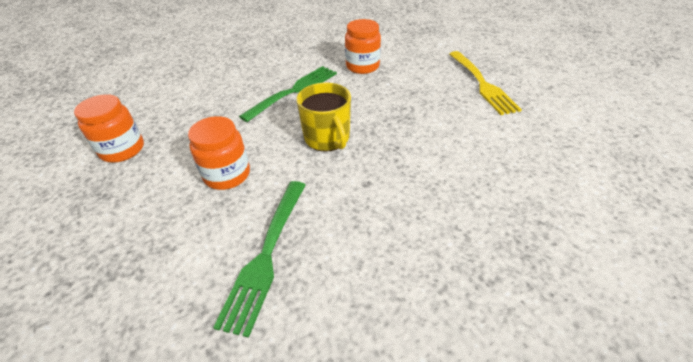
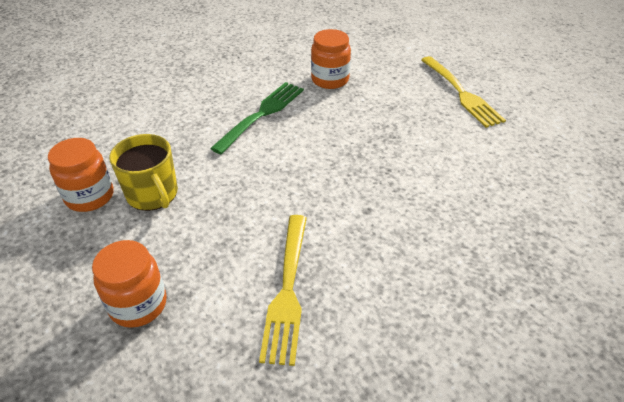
camera: 10 degrees left, 0 degrees up
(227, 175) = (219, 214): orange jar -> orange jar (138, 304)
(266, 253) = (287, 289): green fork -> yellow fork
(327, 138) = (314, 166): yellow mug -> yellow mug (153, 194)

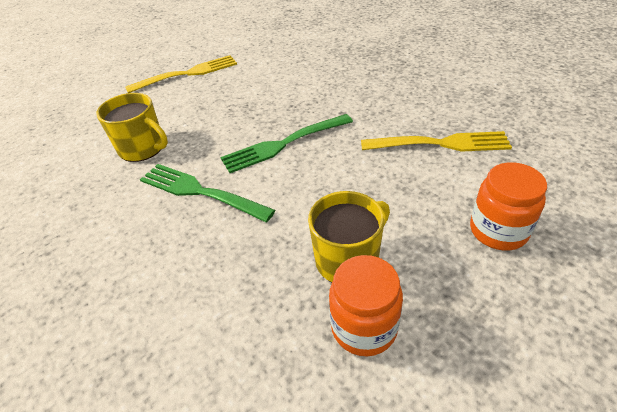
camera: 90 degrees left, 0 degrees up
(317, 162) = (284, 144): none -> green fork
(330, 80) = (143, 148): orange jar -> yellow mug

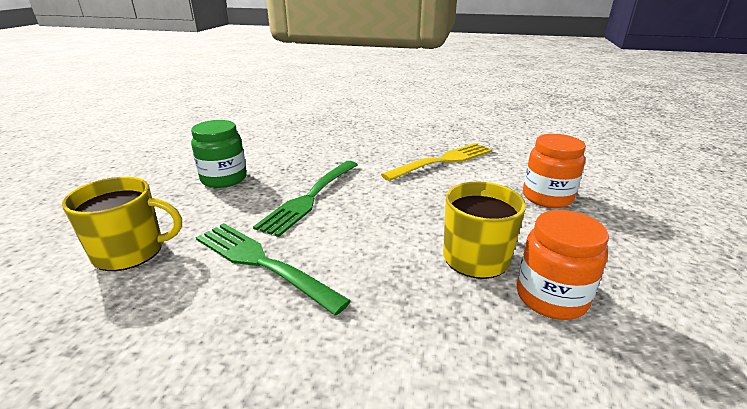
camera: 40 degrees left, 15 degrees down
(186, 74) = (122, 173): yellow fork -> none
(201, 192) = (263, 263): green fork -> green fork turned 45 degrees clockwise
(242, 102) = (224, 179): none -> green jar

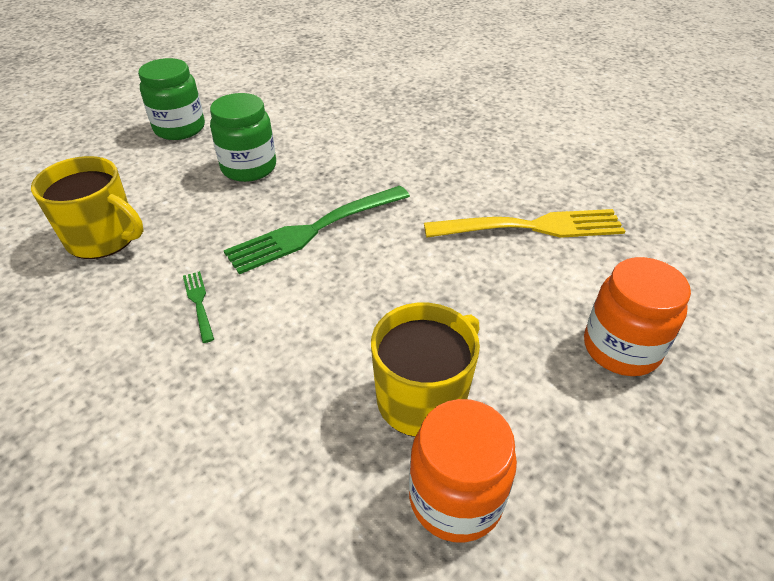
camera: 30 degrees right, 15 degrees up
(140, 171) = (179, 128): none -> green jar
(263, 263) = (199, 303): green fork -> green fork, size x0.44

